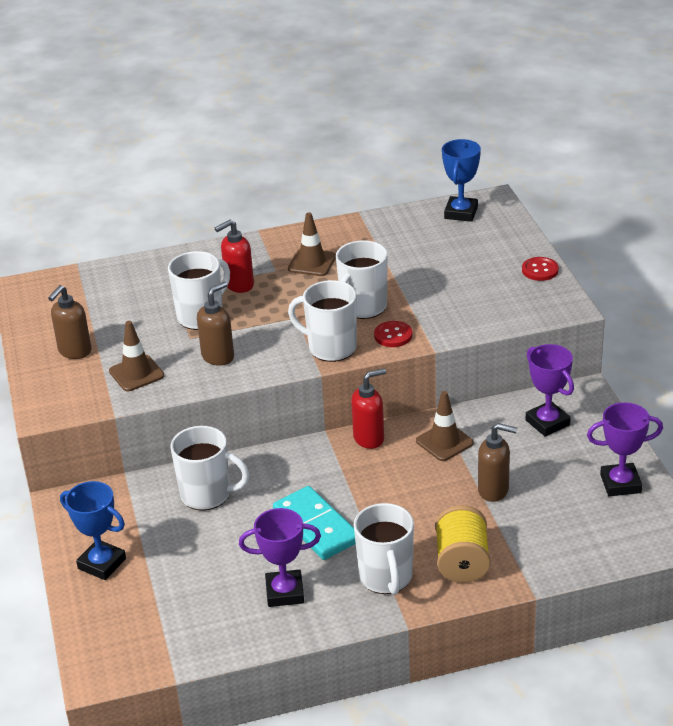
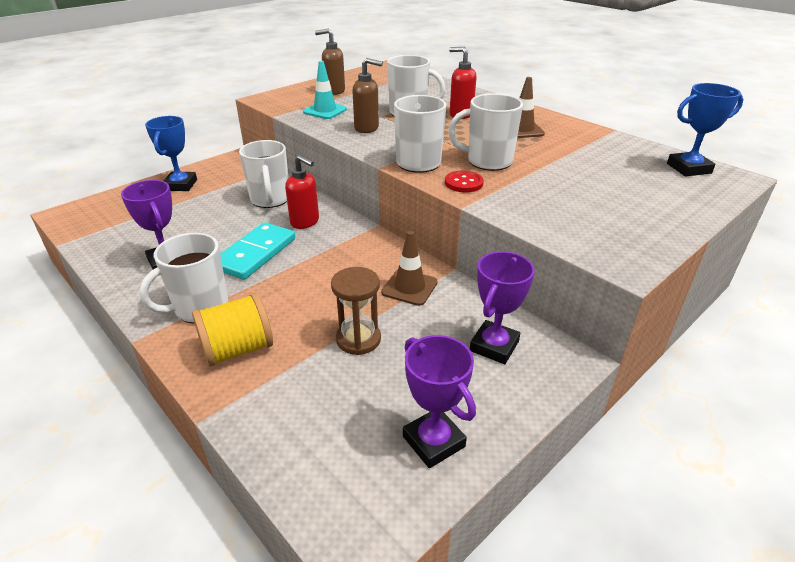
camera: 60 degrees right, 0 degrees up
(136, 373) = (325, 111): brown traffic cone -> turquoise traffic cone
(369, 438) = (384, 247): red soap dispenser -> red soap dispenser (305, 222)
(494, 490) = (358, 339): brown soap dispenser -> brown hourglass
(540, 270) = (666, 231): red button -> none

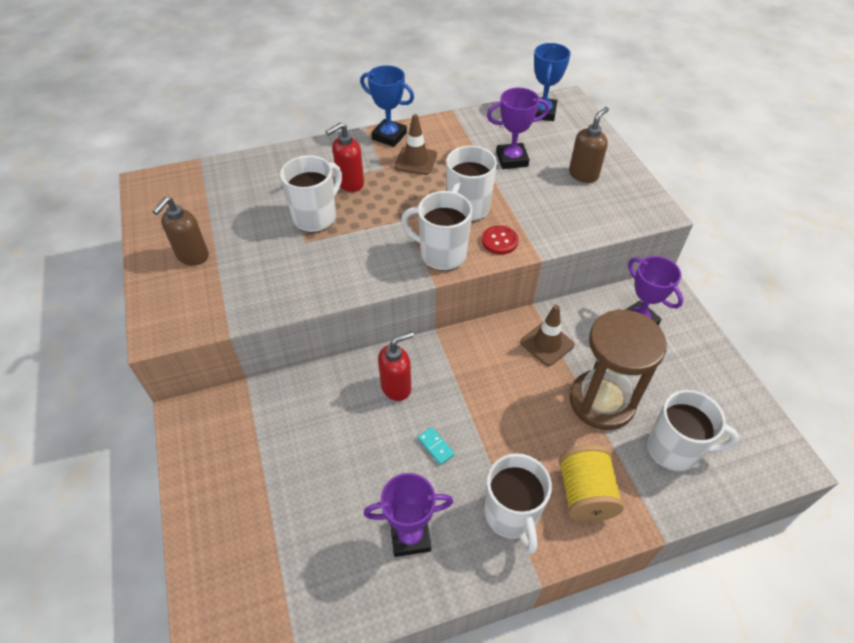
camera: 65 degrees left, 15 degrees up
(181, 185) = (221, 496): blue trophy -> blue trophy (389, 136)
(255, 254) = (435, 446): turquoise domino -> turquoise domino, size x0.42
(270, 200) = (327, 407): white mug -> white mug (674, 450)
(325, 111) = (253, 283): turquoise traffic cone -> none
(358, 339) = (602, 401): brown hourglass -> brown hourglass, size x1.70
(367, 128) = (333, 264): brown soap dispenser -> brown soap dispenser (583, 174)
(433, 441) = (719, 394): purple trophy -> purple trophy (512, 159)

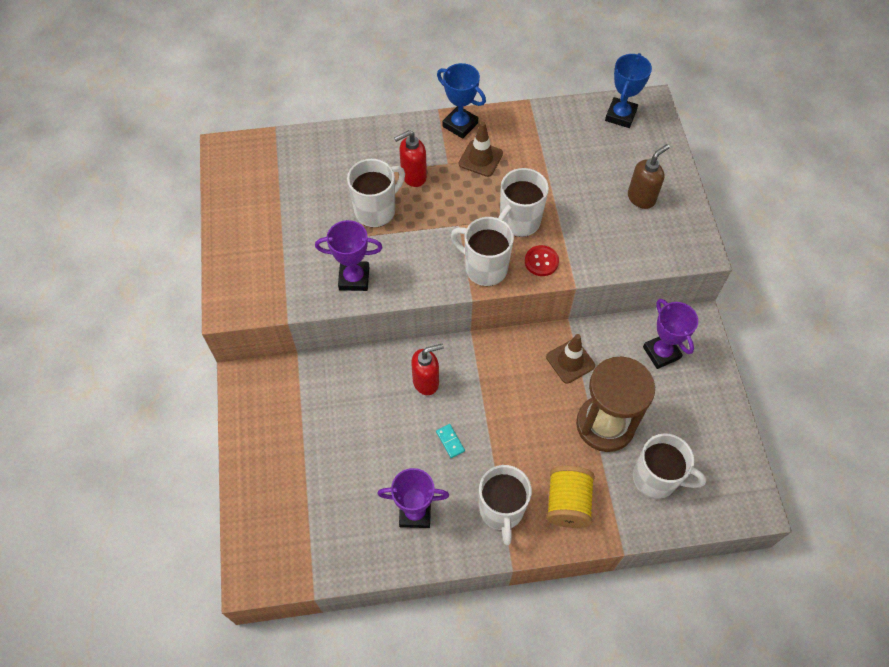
camera: 10 degrees right, 10 degrees up
(192, 256) = (261, 237): brown soap dispenser -> none
(512, 159) = (575, 170): purple trophy -> purple trophy (354, 278)

